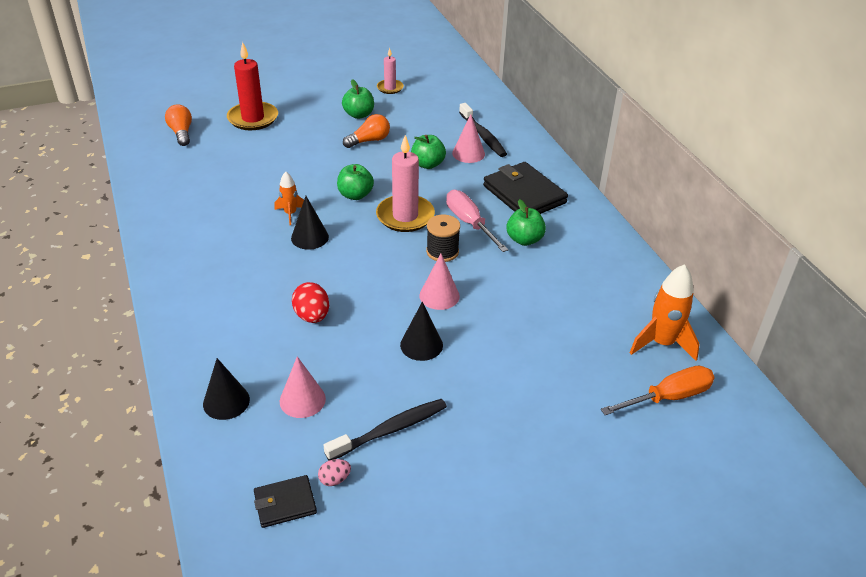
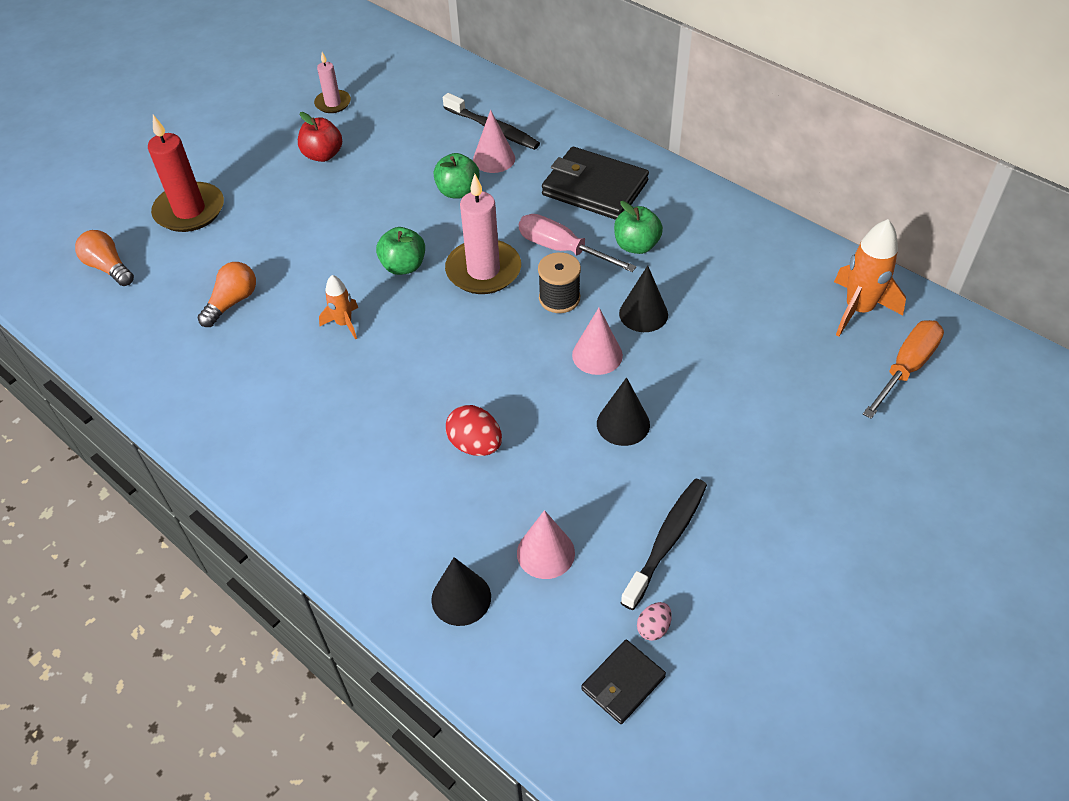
camera: 25 degrees left, 10 degrees up
(310, 237) = (392, 345): black cone -> black cone (643, 314)
(359, 115) = (323, 155): green apple -> red apple
(369, 141) = (363, 186): orange light bulb -> orange light bulb (232, 302)

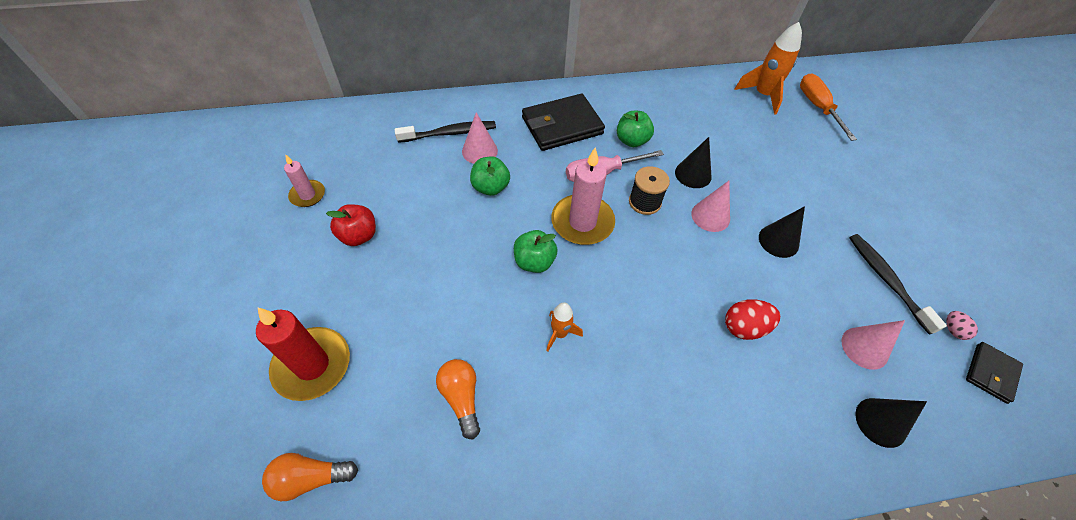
camera: 55 degrees left, 5 degrees up
(623, 683) = (991, 373): black wallet -> black wallet turned 45 degrees clockwise

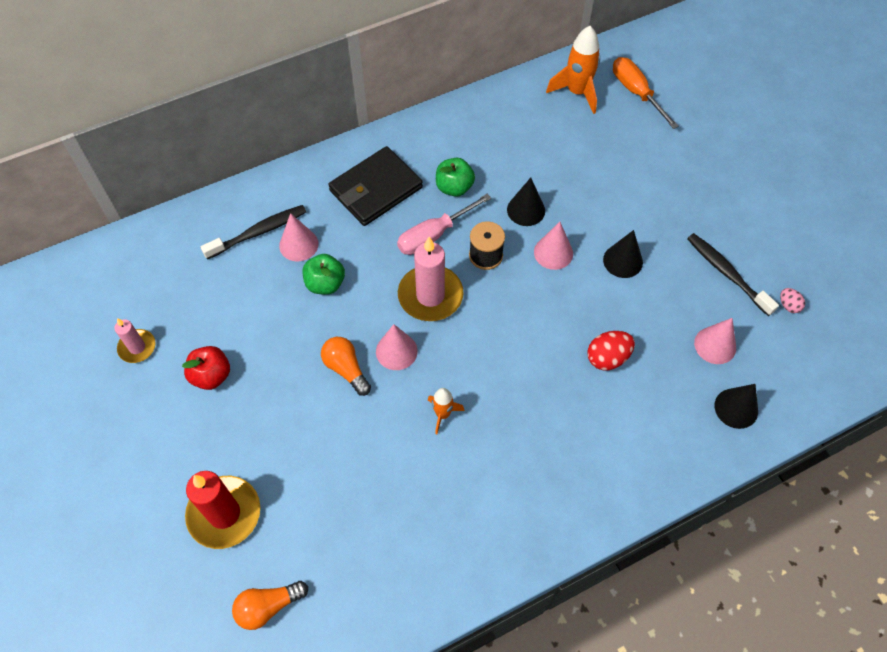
camera: 15 degrees left, 5 degrees up
(461, 398) = (373, 499): orange light bulb -> orange light bulb (346, 369)
(534, 262) = (396, 351): green apple -> pink cone
(991, 373) = (822, 336): black wallet -> none

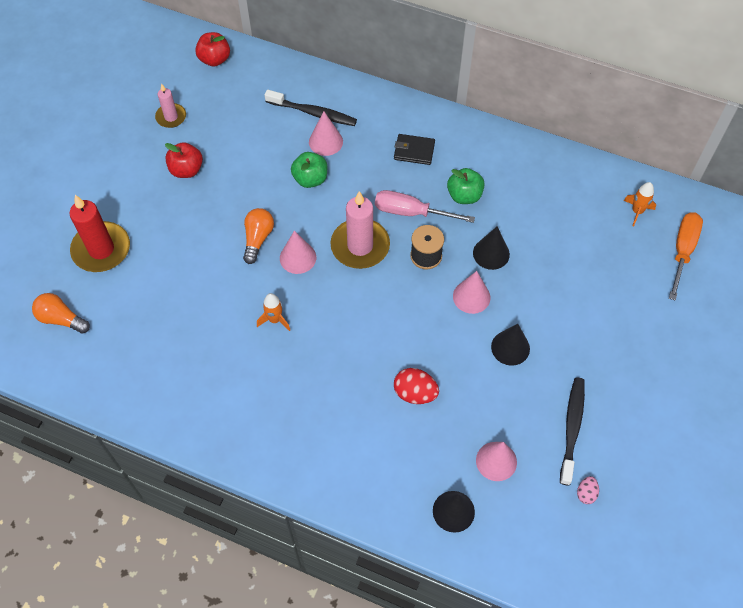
camera: 50 degrees right, 0 degrees up
(113, 266) = (214, 59): none -> red apple
(376, 189) = (414, 151): black wallet -> black wallet, size x0.54
(577, 92) = (637, 211): orange rocket -> orange rocket, size x0.58

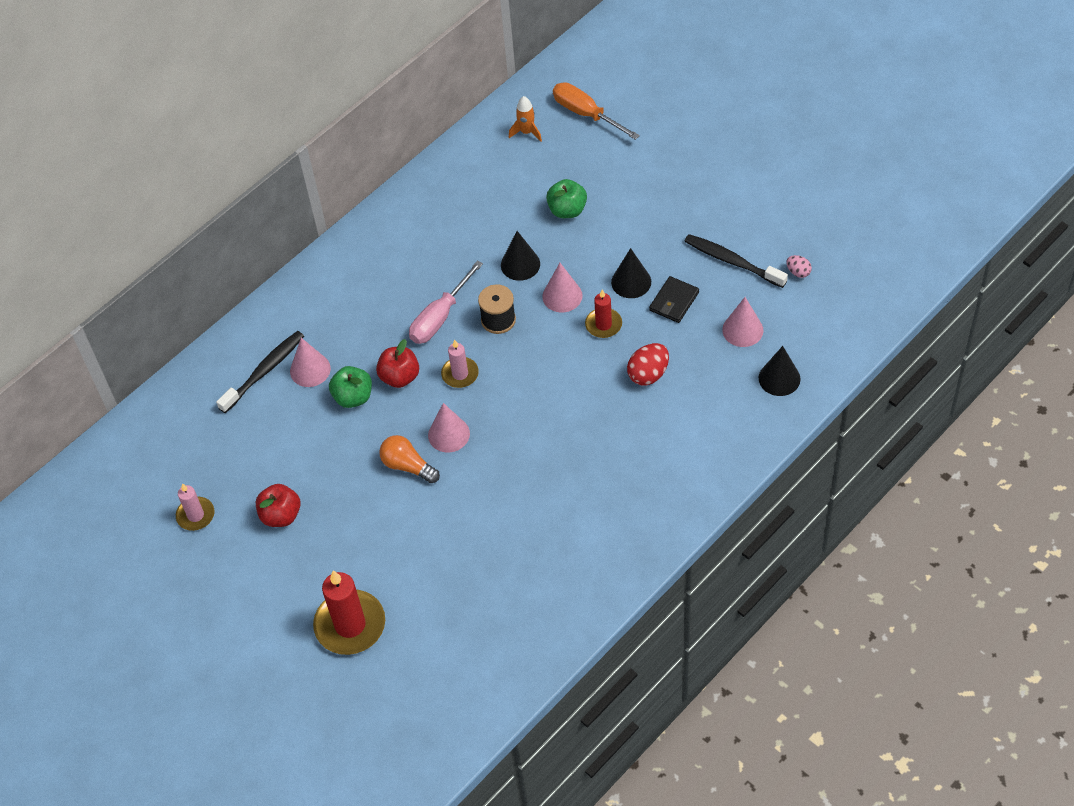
camera: 65 degrees left, 5 degrees down
(61, 319) = (425, 683): orange light bulb -> none
(214, 59) = (132, 451): red apple -> red apple (400, 377)
(275, 320) = (515, 474): orange rocket -> none
(360, 246) = (460, 374): pink candle -> pink candle, size x0.56
(414, 151) = (363, 292): black wallet -> black wallet (674, 301)
(454, 339) = (603, 324): none -> red candle
(464, 195) = (441, 265): green apple -> green apple (567, 210)

